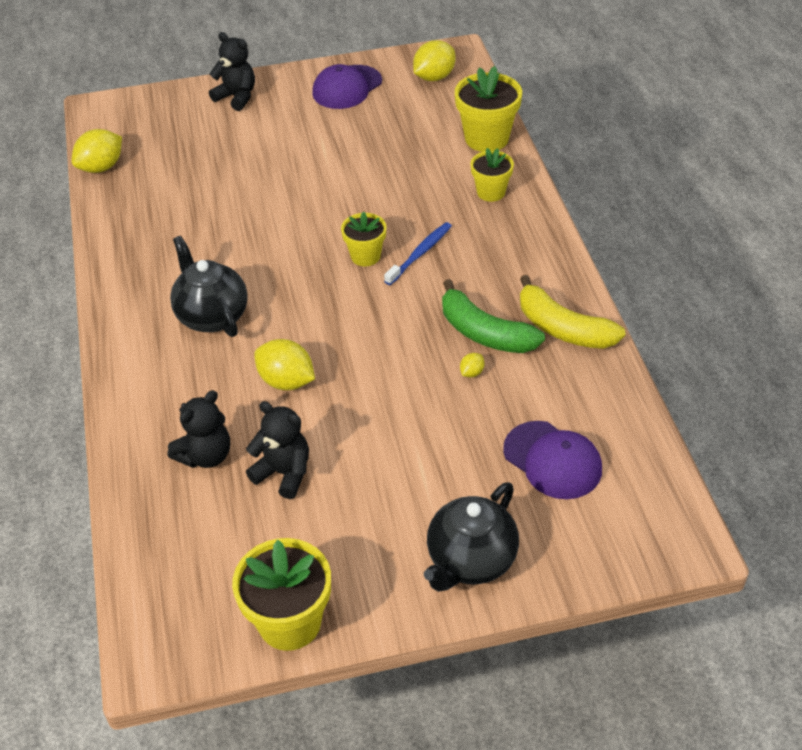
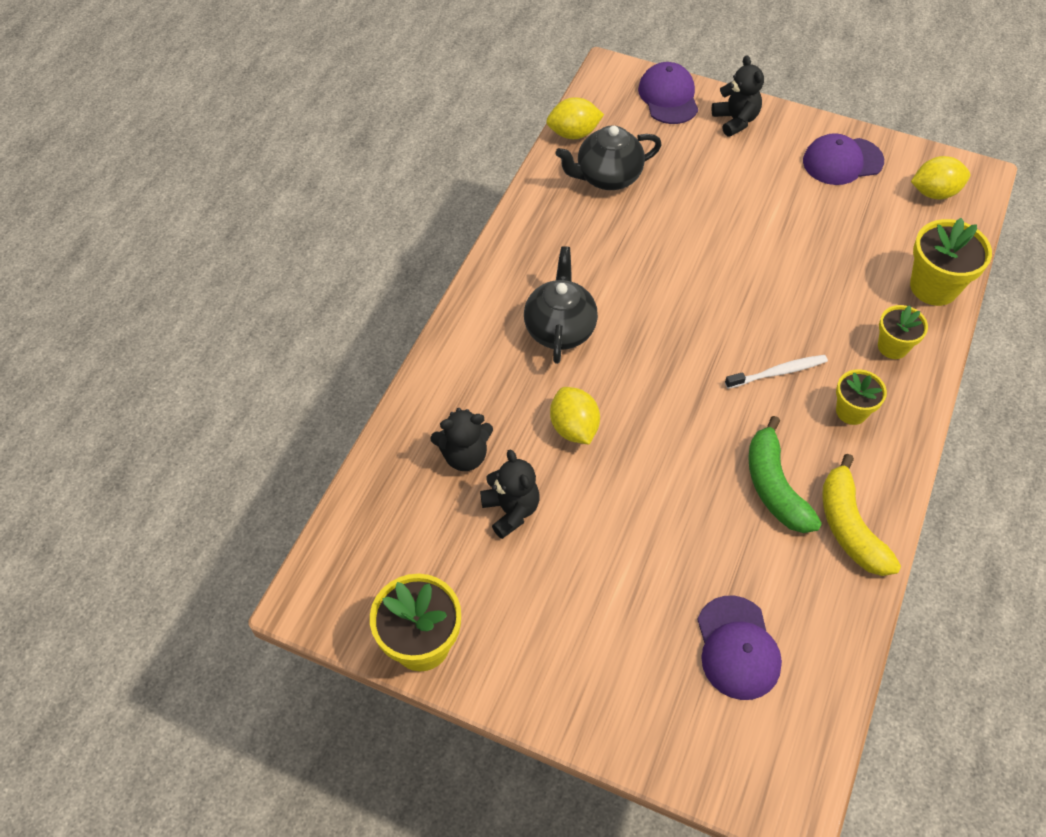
camera: 35 degrees right, 10 degrees up
(164, 105) = (668, 97): none -> purple cap
(365, 256) = (728, 346): yellow flower pot -> yellow flower pot (851, 411)
(420, 253) = (778, 372): blue toothbrush -> white toothbrush
(470, 561) = (596, 691): black teapot -> black teapot (607, 177)
(471, 373) = (733, 518): yellow lemon -> none

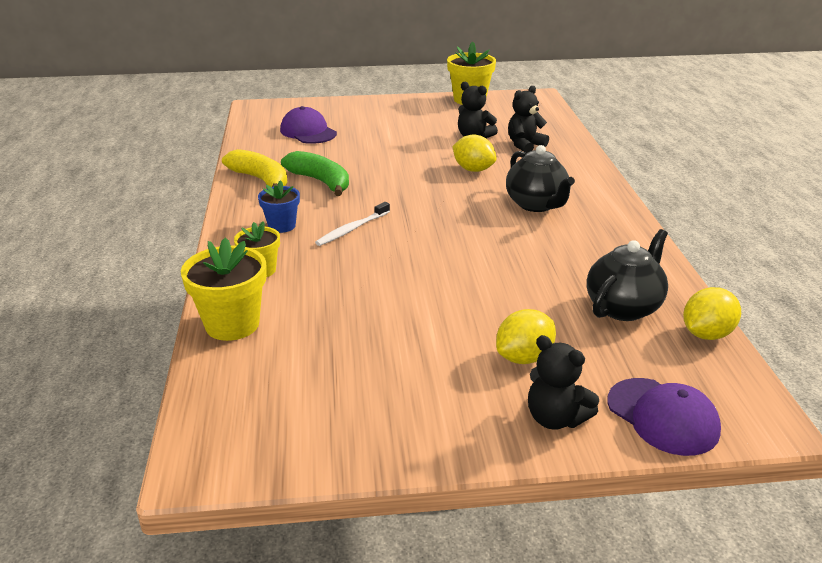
camera: 150 degrees right, 25 degrees down
(842, 161) = (389, 417): purple cap -> none
(851, 411) = (282, 226): yellow flower pot -> blue flower pot
(934, 192) = (255, 421): yellow lemon -> yellow lemon (524, 357)

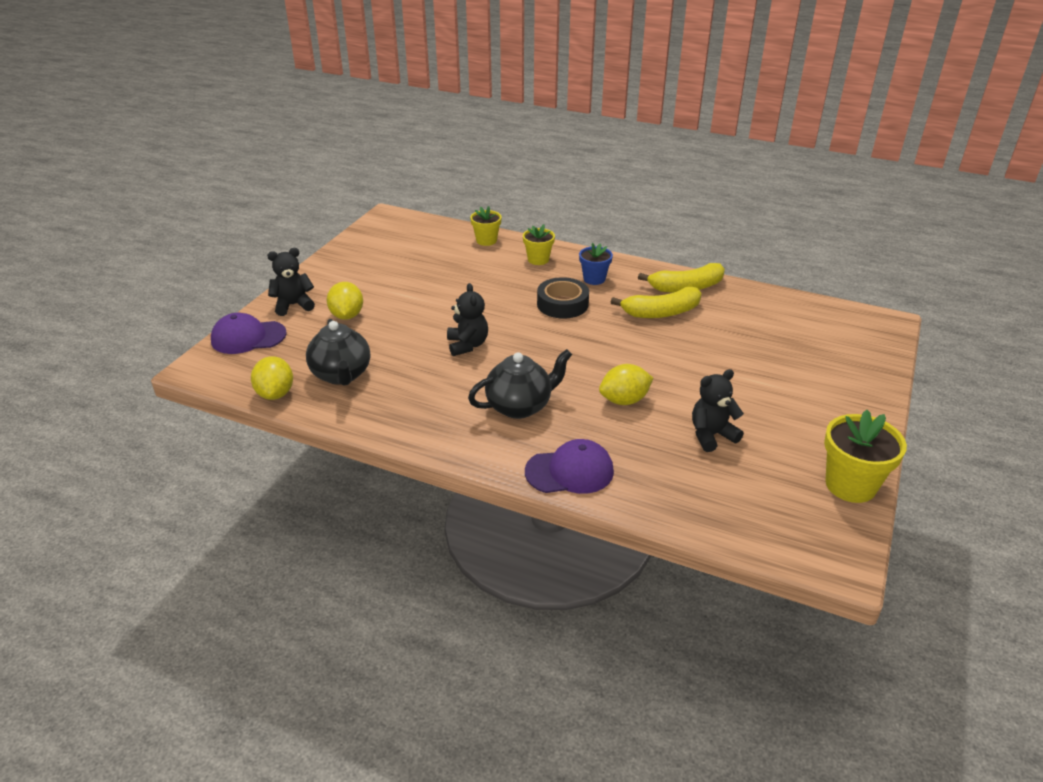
camera: 120 degrees right, 5 degrees up
(232, 324) = (486, 240): yellow flower pot -> yellow flower pot, size x0.62
(308, 132) = (790, 335): purple cap -> purple cap (570, 471)
(320, 181) = (661, 312): green banana -> yellow banana
(352, 229) = (562, 304): white toothbrush -> black tape
(525, 145) = (662, 463): black teddy bear -> black teddy bear (467, 345)
(536, 204) = (520, 406): black teapot -> black teapot turned 150 degrees clockwise

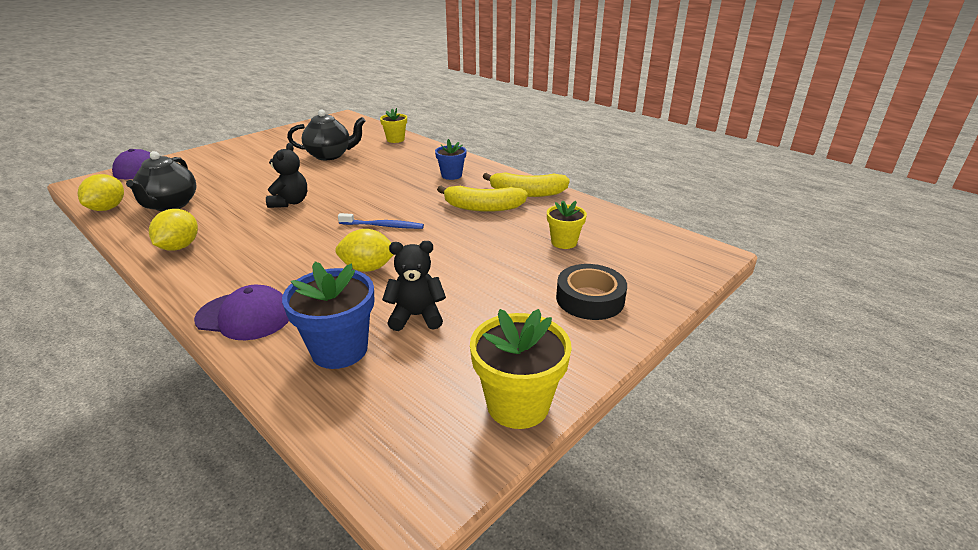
camera: 20 degrees right, 5 degrees down
(293, 305) = (203, 157): black teddy bear -> none
(347, 315) = (230, 169): yellow lemon -> yellow lemon (179, 247)
(520, 406) = (272, 254): black teapot -> black teapot (330, 155)
(538, 259) = (421, 156): yellow flower pot -> yellow flower pot (564, 242)
(562, 304) = (403, 188): black tape -> black tape (590, 299)
(590, 353) = (383, 226): none -> blue toothbrush
(681, 479) = (339, 350): none -> blue flower pot

